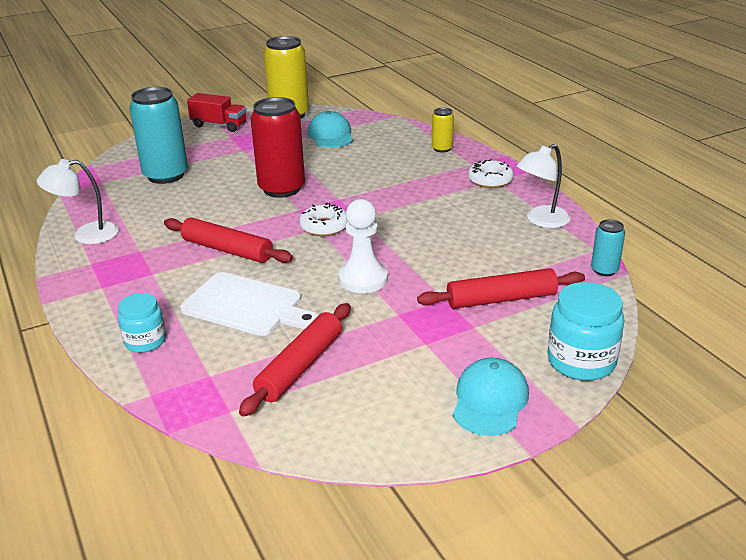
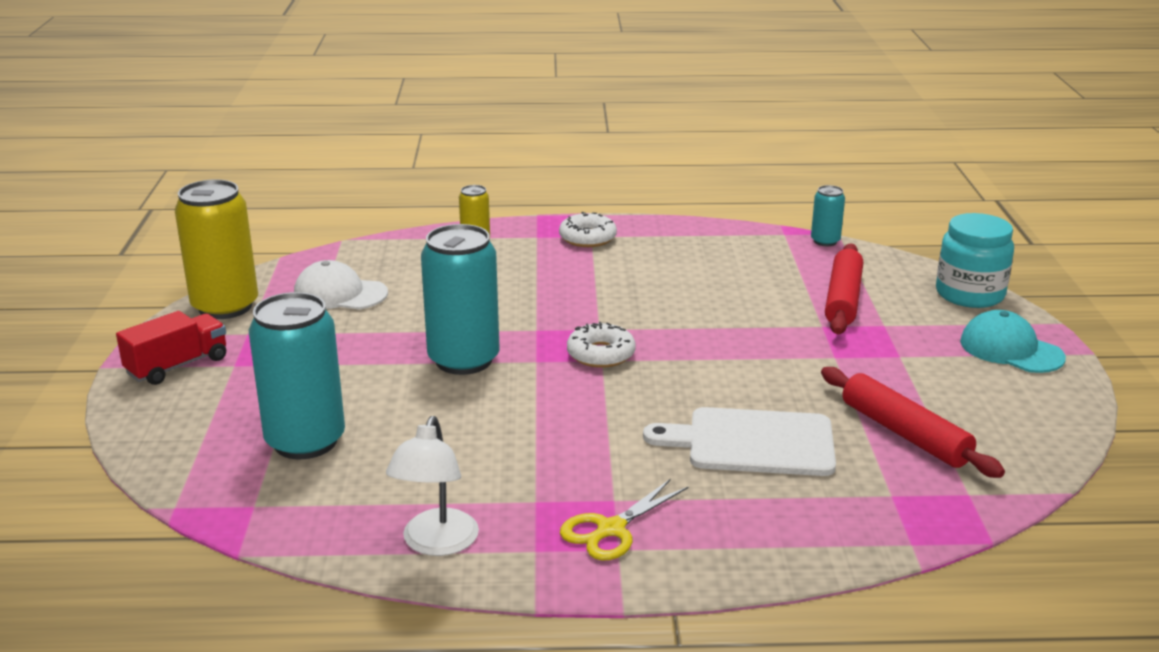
camera: 65 degrees left, 5 degrees down
(120, 280) = (610, 530): none -> yellow scissors
(145, 341) = (788, 530): turquoise jar -> none
(227, 250) = (599, 431): red rolling pin -> none
(246, 305) = (752, 443): white cutting board -> white cutting board turned 135 degrees counterclockwise
(281, 189) = (464, 360): red can -> turquoise can
(330, 135) = (340, 294): turquoise cap -> white cap
(363, 279) = (748, 359): white pawn -> none
(541, 220) = (705, 240): white lamp -> none

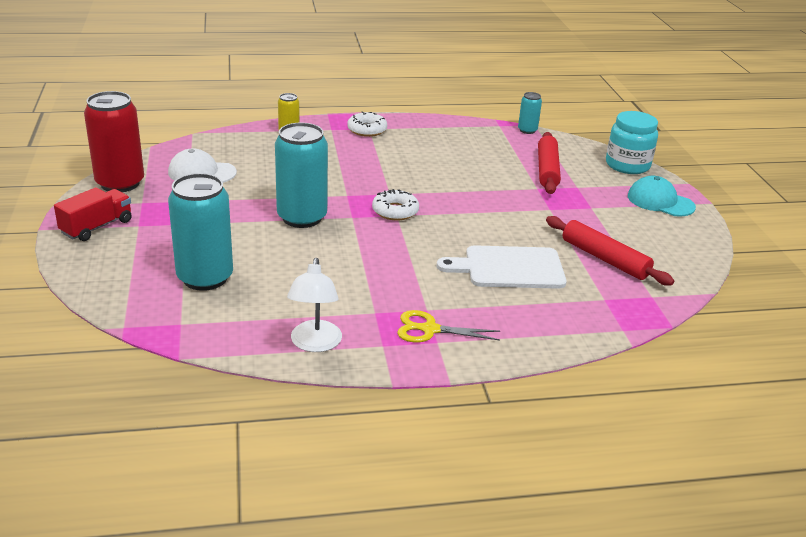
camera: 10 degrees left, 5 degrees up
(225, 307) = (120, 183): yellow can -> red can
(610, 530) = (429, 329): yellow scissors -> yellow scissors turned 60 degrees clockwise

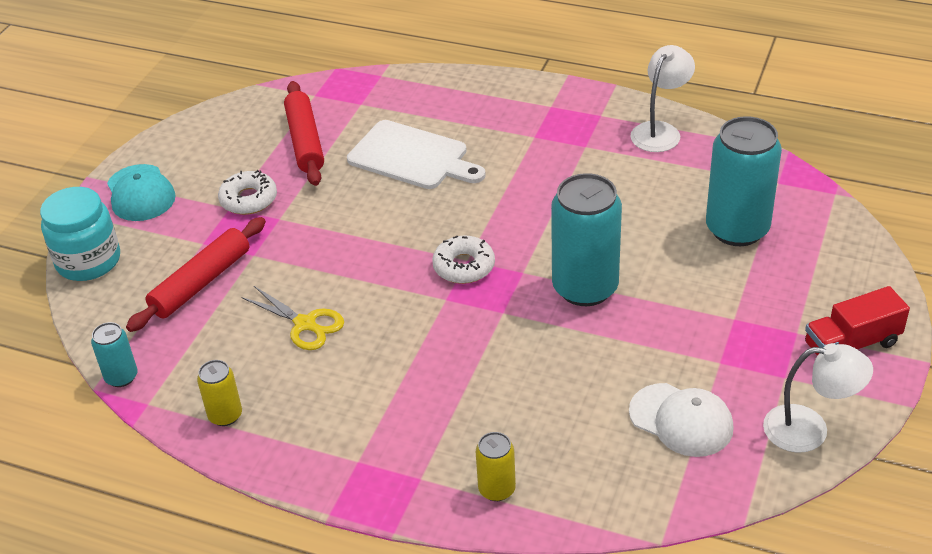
camera: 145 degrees left, 10 degrees up
(120, 183) = (809, 429): red can -> white lamp
(367, 130) = (364, 457): white donut -> white donut (248, 199)
(429, 329) = (548, 118): yellow scissors -> yellow scissors (305, 324)
(455, 129) = (225, 415): none -> yellow can

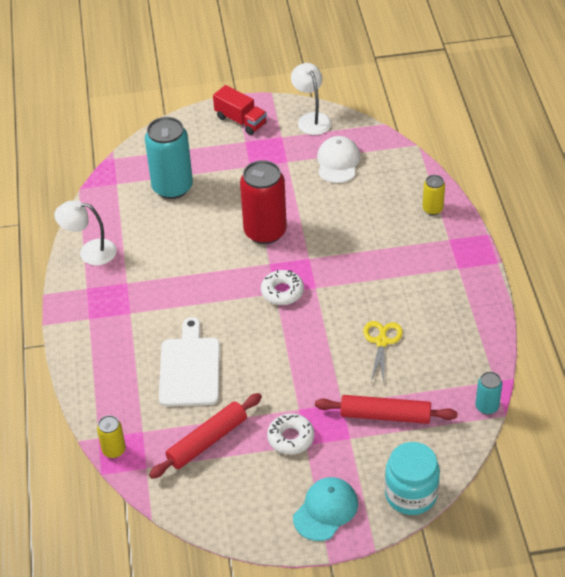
camera: 120 degrees left, 5 degrees up
(225, 415) = (474, 339): yellow can -> yellow can (114, 450)
(585, 288) = (265, 232): turquoise can -> red can

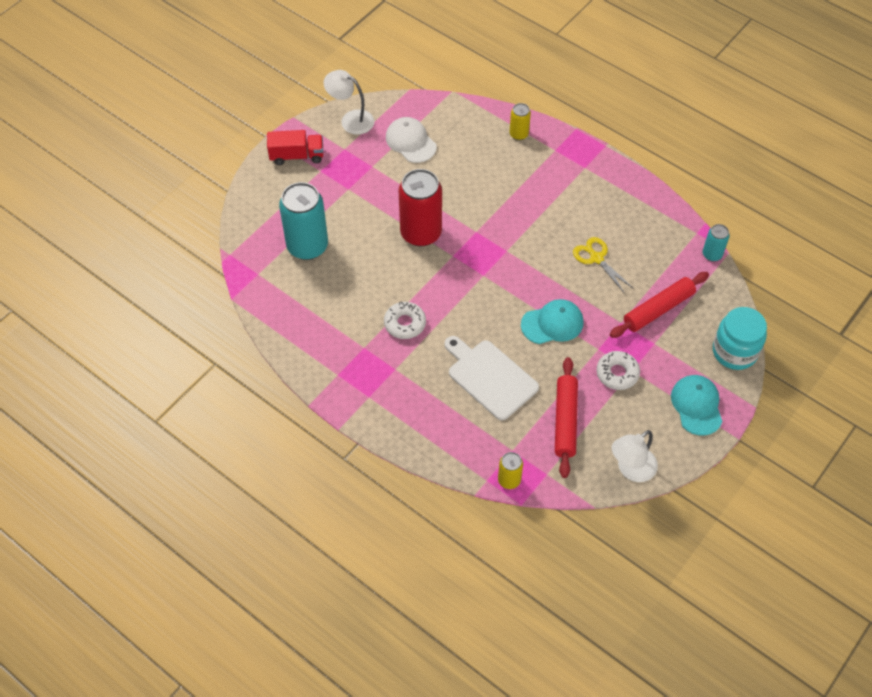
camera: 45 degrees left, 10 degrees up
(90, 252) = (305, 344): white lamp -> white lamp (631, 470)
(282, 292) = (487, 270): white donut -> white donut (405, 323)
(285, 365) = (552, 323): none -> turquoise cap

